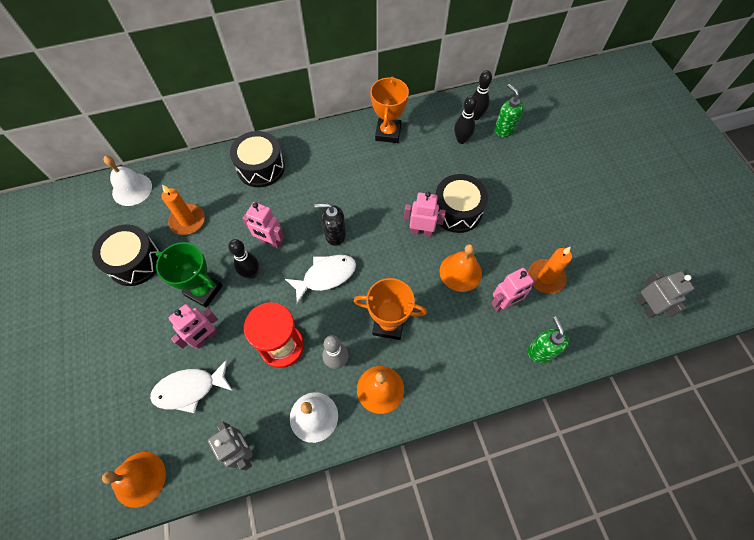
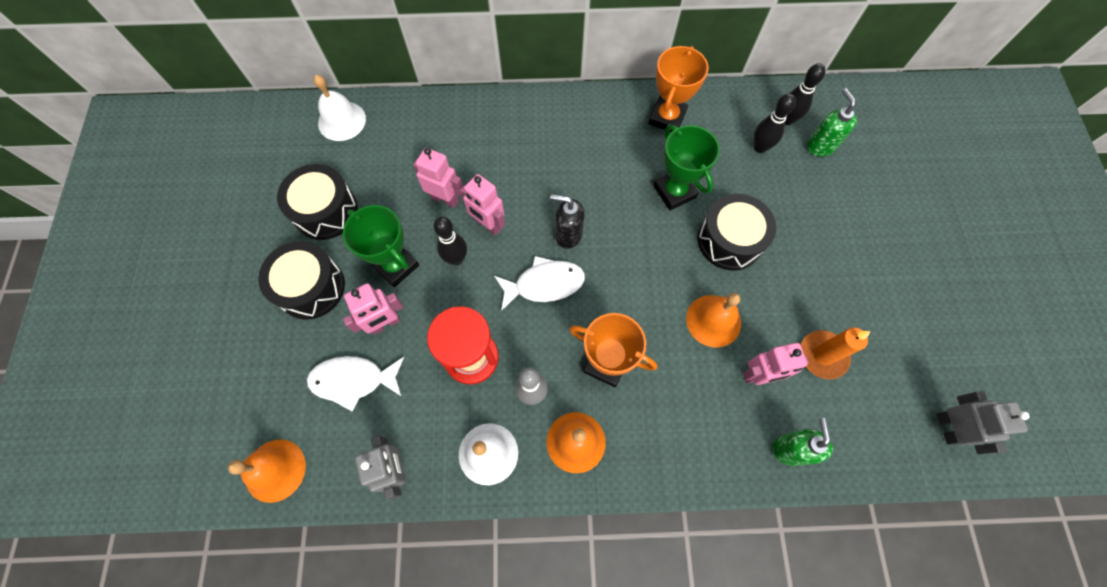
camera: 15 degrees right, 5 degrees up
(187, 221) = (397, 175): orange candle -> none
(261, 167) = (498, 128): black drum -> black drum (311, 287)
(407, 185) = (674, 192): none -> green trophy
(421, 231) = (677, 256): pink robot -> pink robot (445, 199)

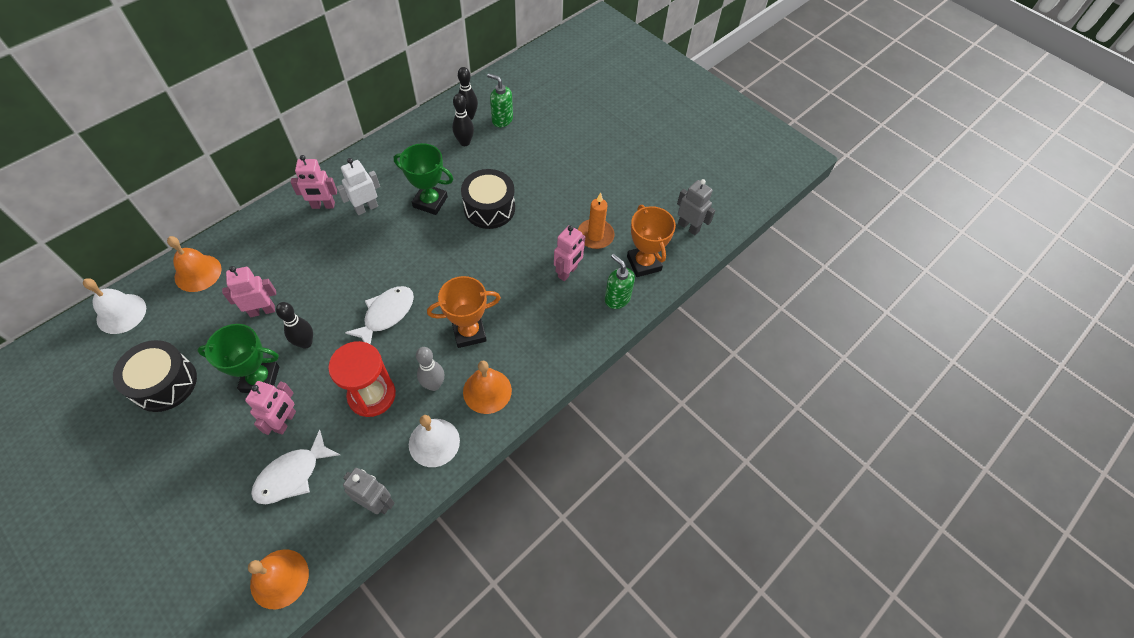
camera: 45 degrees left, 10 degrees down
(311, 287) = (199, 442): black drum -> none
(488, 225) = (311, 305): pink robot -> pink robot (323, 206)
(568, 234) = (377, 274): black soap dispenser -> none
(609, 156) = (366, 208): none -> white robot
(667, 117) = (387, 160): orange trophy -> orange trophy (644, 263)
(713, 320) = (516, 260): orange bell -> orange bell (198, 273)

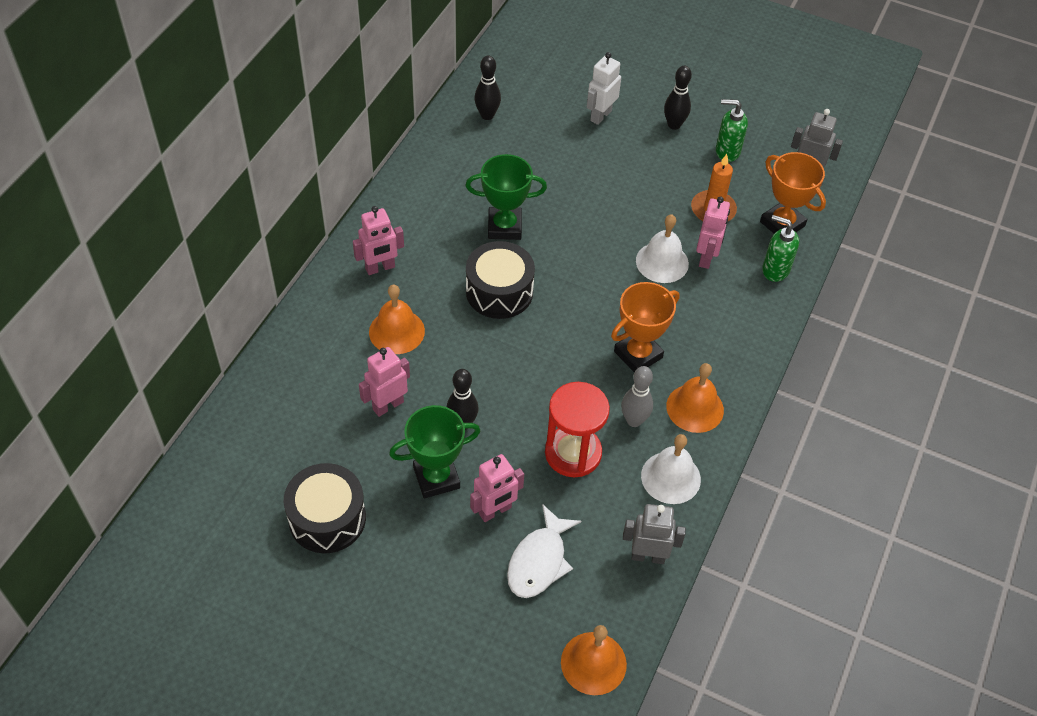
camera: 20 degrees left, 5 degrees down
(121, 313) = (219, 461): white bell -> white bell (662, 262)
(198, 273) = (280, 388): orange bell -> orange bell (396, 331)
(285, 421) = (495, 511): pink robot -> pink robot turned 60 degrees clockwise
(366, 208) = (433, 255): white robot -> white robot (600, 116)
(386, 315) = (534, 365): white fish -> none
(465, 142) = (501, 147): black bowling pin -> black bowling pin (674, 125)
(489, 208) = (577, 214): black drum -> black drum (499, 291)
(502, 120) = (529, 108): green soap dispenser -> green soap dispenser (727, 151)

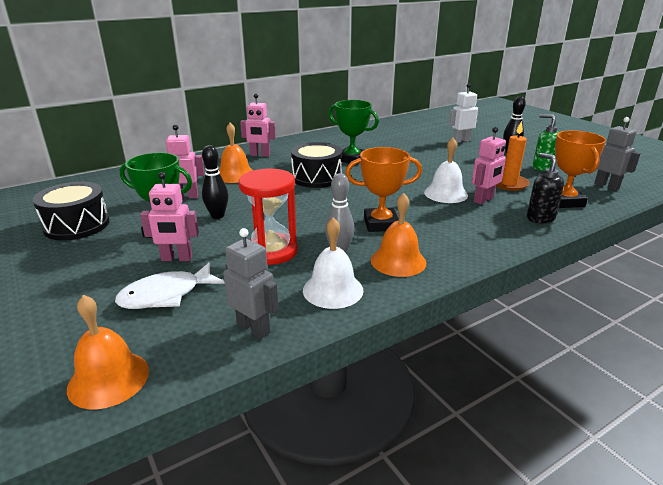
camera: 35 degrees right, 25 degrees down
(487, 115) = (389, 129): black bowling pin -> none
(775, 270) = (540, 218): green soap dispenser -> black soap dispenser

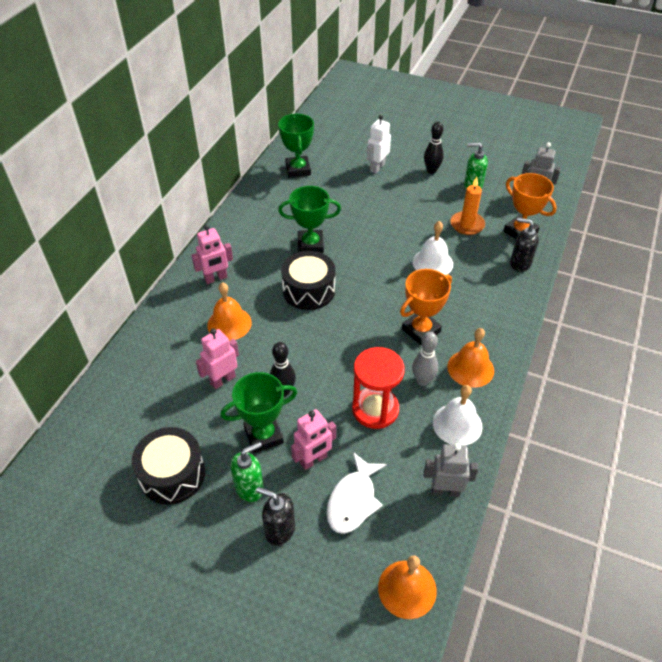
camera: 35 degrees left, 20 degrees up
(85, 284) = (279, 529): none -> black soap dispenser
(108, 253) = (250, 488): none -> green soap dispenser
(393, 129) = (298, 169): none -> green trophy
(483, 200) = (466, 258): pink robot -> none

